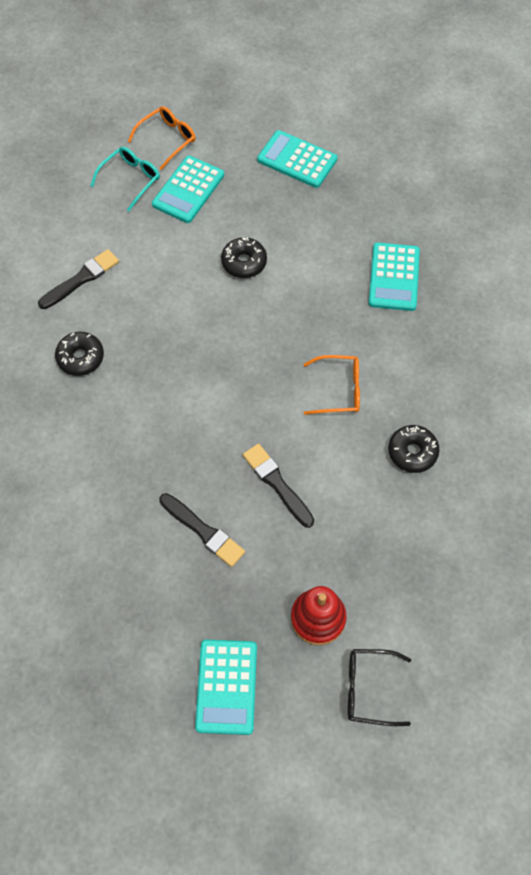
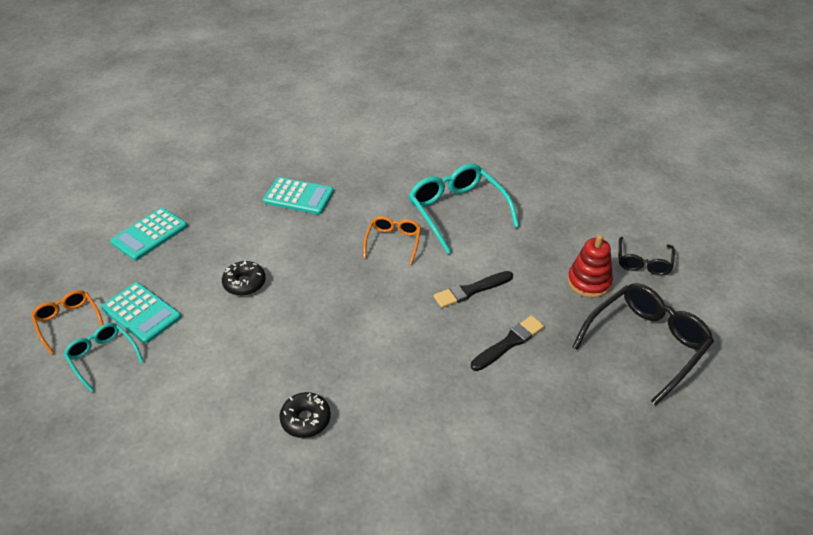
camera: 80 degrees left, 20 degrees down
(81, 279) = (209, 411): black brush -> none
(226, 686) = (646, 344): turquoise calculator -> black glasses
(412, 452) = (457, 211): black donut -> turquoise glasses

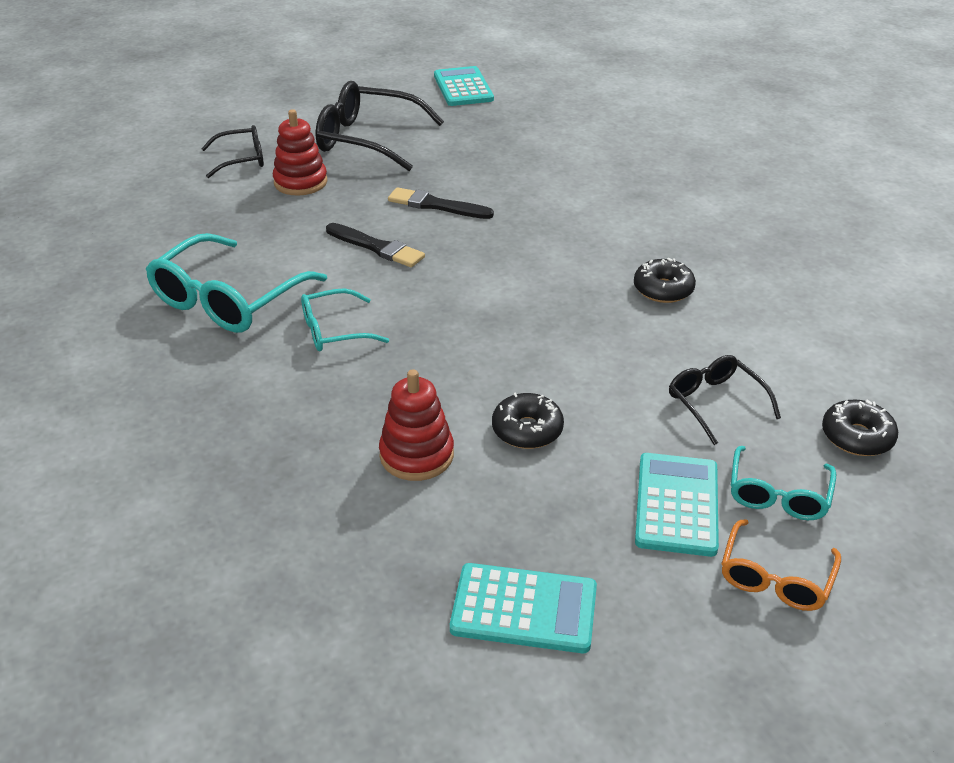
camera: 120 degrees left, 5 degrees down
(93, 426) = (857, 437): none -> black donut
(184, 375) = (715, 403): none -> black glasses
(267, 237) = (416, 455): none -> red stacking toy
(298, 196) = (291, 468): turquoise calculator -> turquoise calculator (463, 87)
(393, 242) = (334, 331): orange glasses -> turquoise glasses

